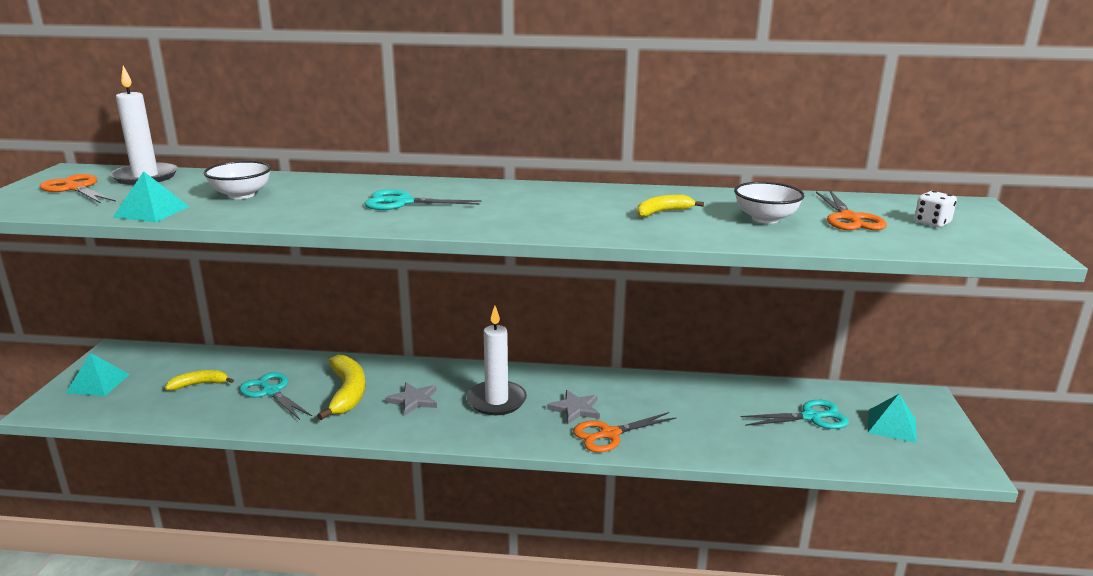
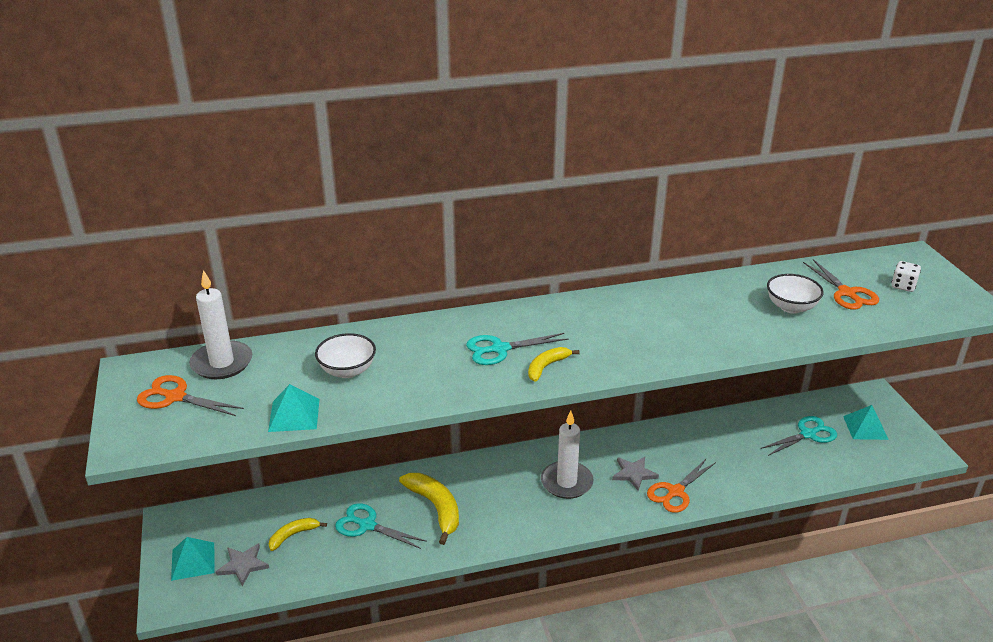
camera: 20 degrees left, 10 degrees up
(413, 400) = (498, 500): grey star -> grey star (243, 565)
(663, 212) = (712, 315): yellow banana -> yellow banana (547, 367)

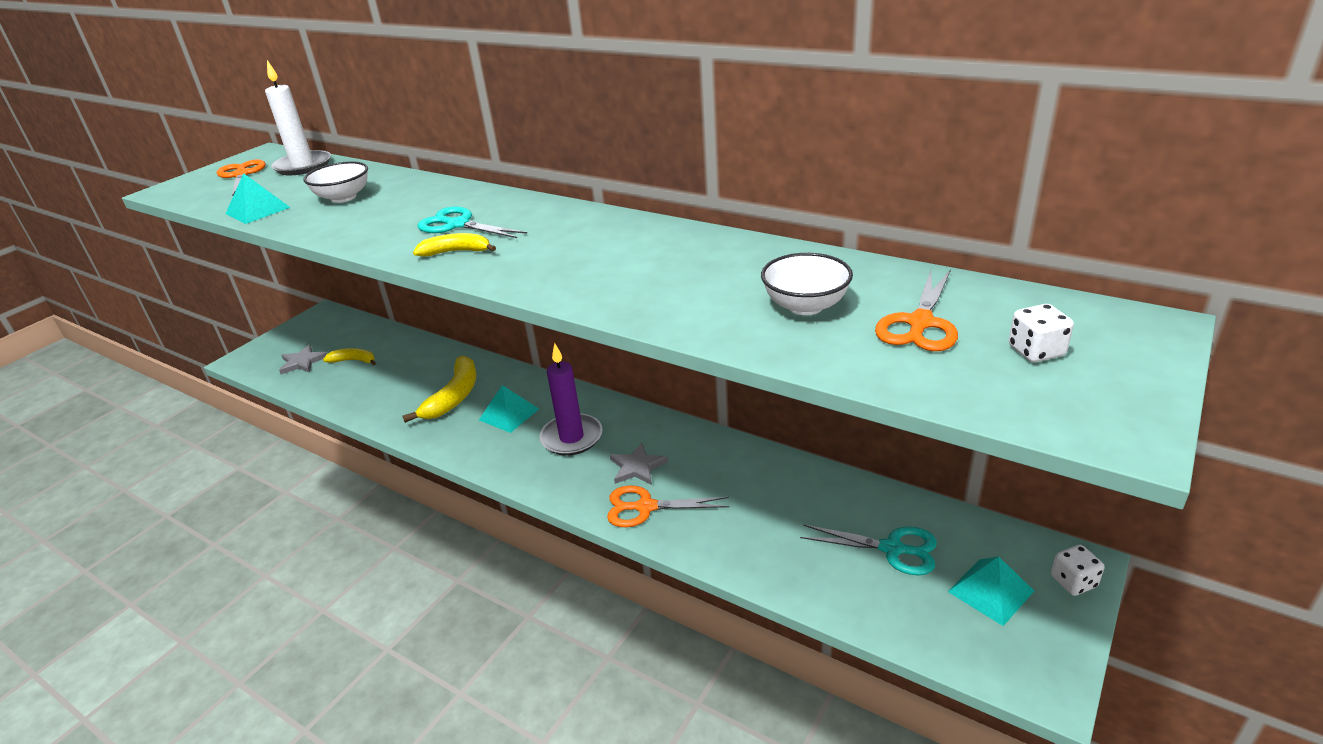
camera: 50 degrees right, 0 degrees up
(193, 561) = (289, 343): turquoise pyramid -> turquoise pyramid (508, 414)
(367, 525) = (398, 381): turquoise scissors -> none
(566, 482) = (571, 437): white candle -> purple candle
(883, 403) = (1073, 581): none -> white dice

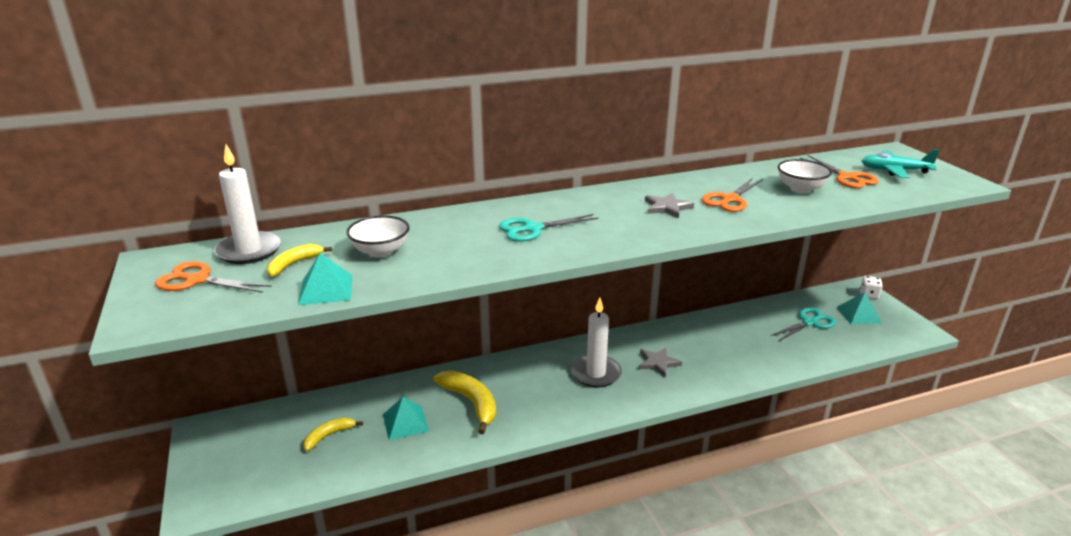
camera: 55 degrees left, 5 degrees down
(302, 362) = (276, 467): grey star -> grey star (667, 207)
(456, 252) = (582, 240): yellow banana -> yellow banana (294, 264)
(508, 414) = (532, 387): turquoise pyramid -> turquoise pyramid (405, 423)
(571, 437) = (596, 373): purple candle -> white candle
(646, 507) = (700, 376): orange scissors -> orange scissors (730, 199)
(1036, 351) = (895, 171): white dice -> turquoise plane

